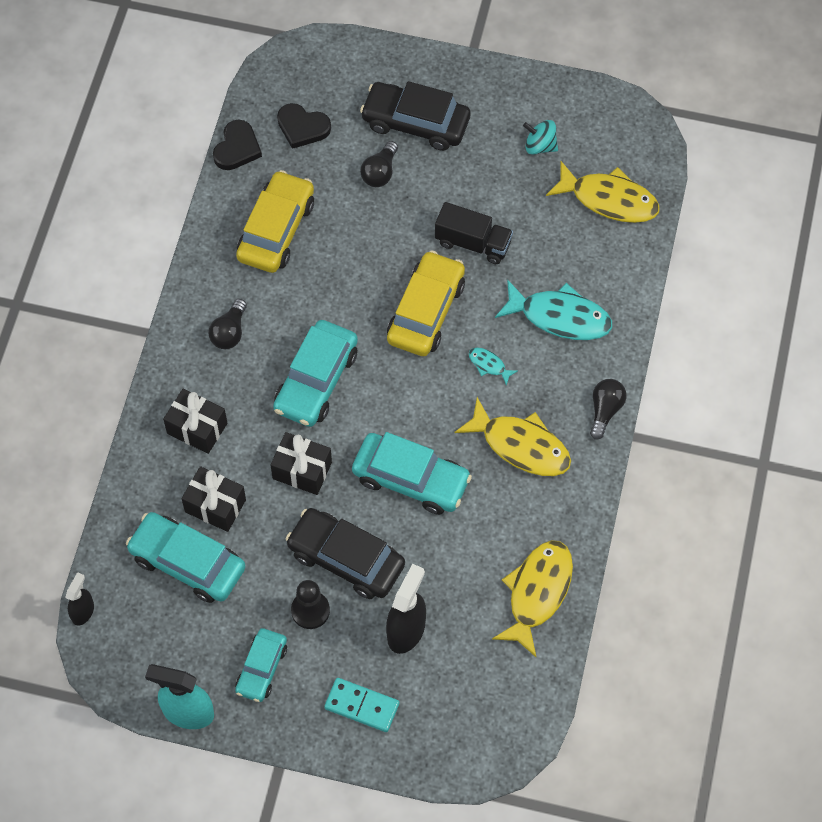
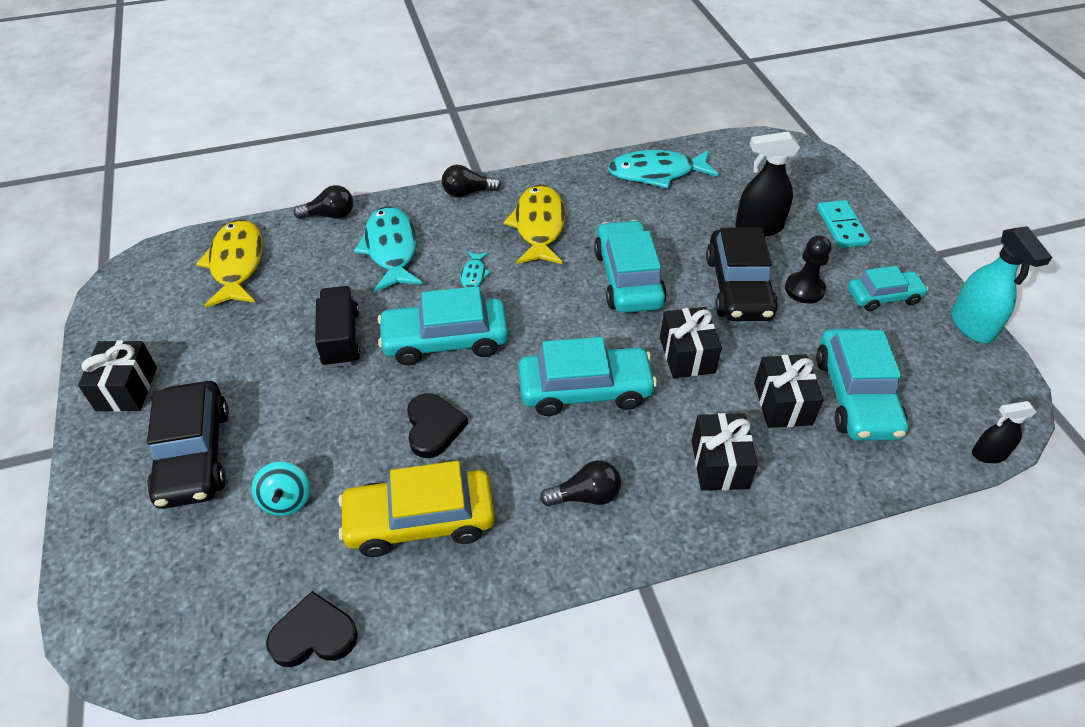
camera: 120 degrees left, 15 degrees down
(302, 127) = (246, 572): black heart -> black heart (433, 427)
(380, 172) = (284, 456): black light bulb -> black light bulb (330, 215)
(426, 311) = (445, 340): yellow car -> turquoise car
(505, 98) = (127, 389): none -> black gift
(537, 593) = (656, 173): yellow fish -> turquoise fish
(540, 146) = (187, 335): turquoise spinning top -> turquoise spinning top (286, 500)

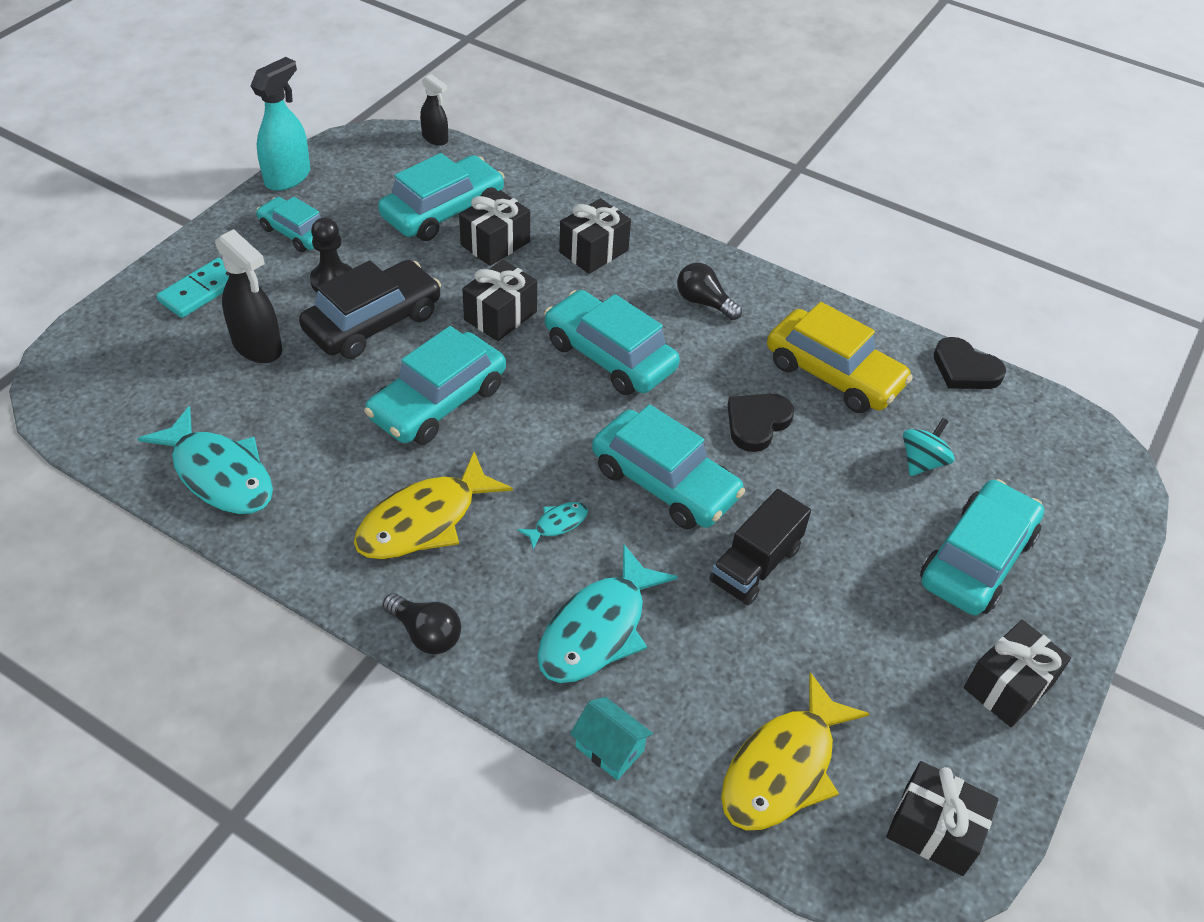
camera: 135 degrees left, 0 degrees up
(135, 293) = (934, 830): none -> black gift
(194, 454) = (976, 559): black car -> turquoise car
(330, 215) = (609, 749): black light bulb -> turquoise house

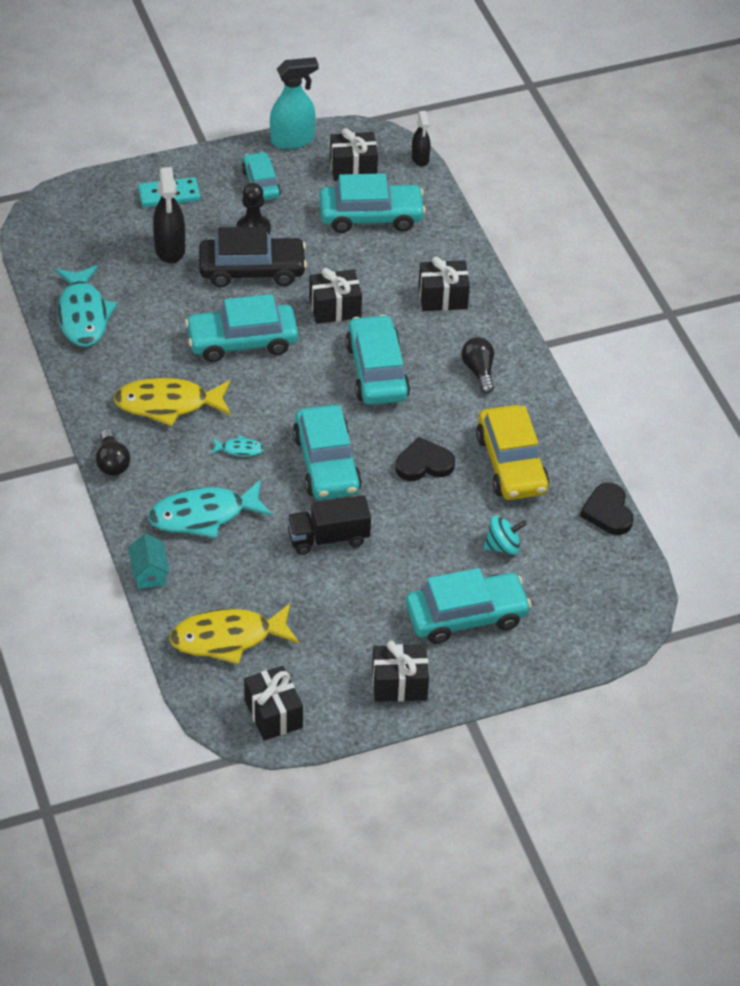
camera: 40 degrees right, 0 degrees up
(495, 243) = (382, 257): black gift -> black gift (353, 168)

